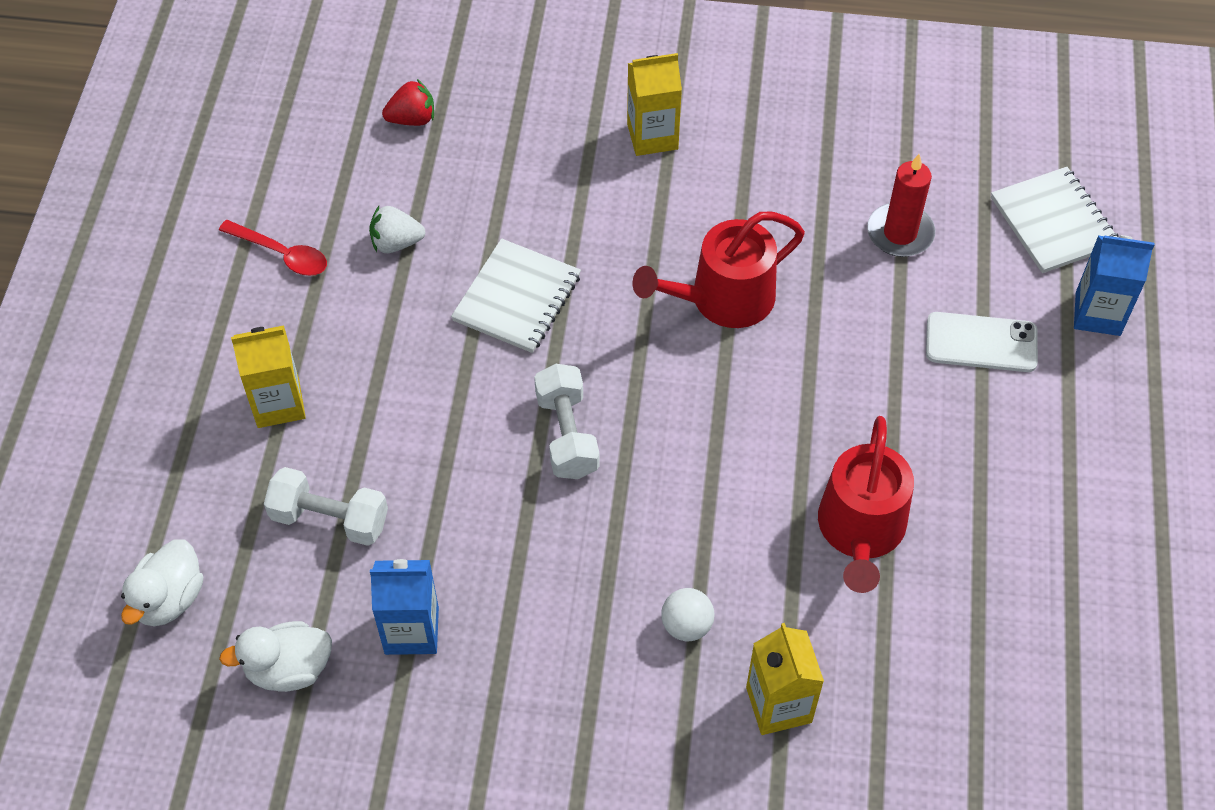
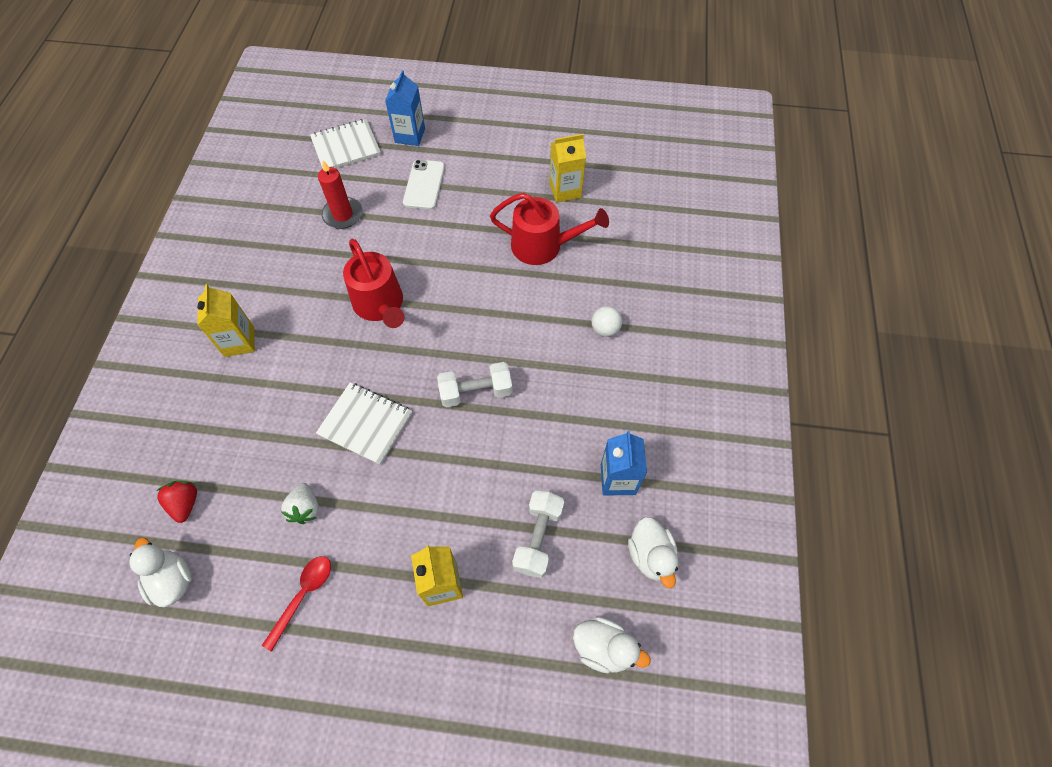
camera: 90 degrees left, 5 degrees up
(316, 124) = (172, 580): none -> white duck
(778, 705) = (649, 288): yellow carton -> yellow carton (565, 190)

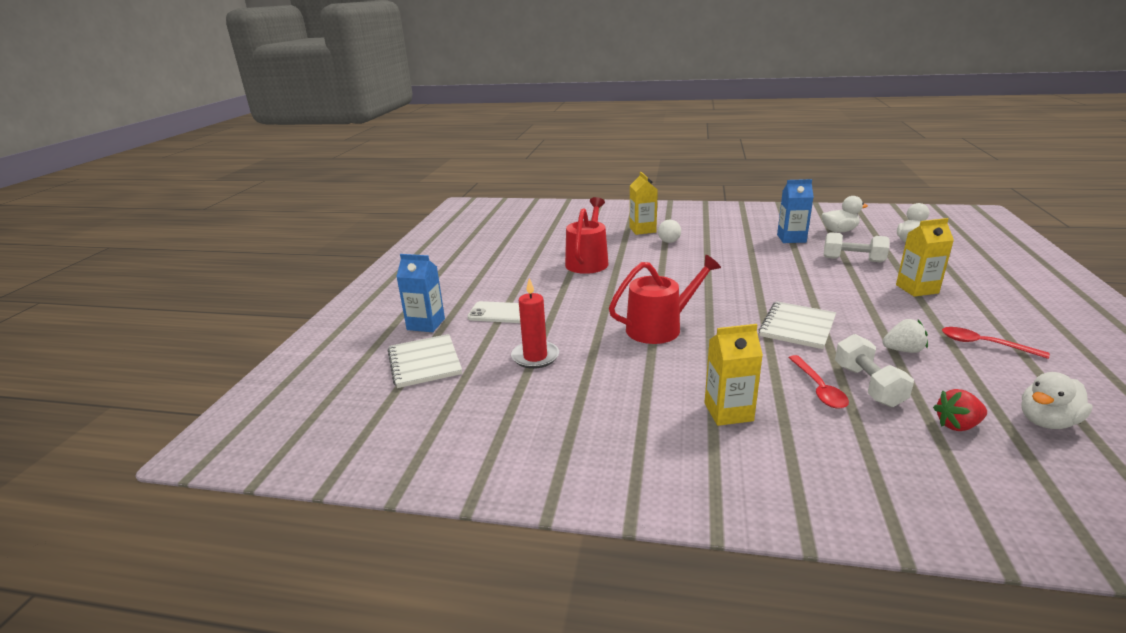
camera: 85 degrees left, 35 degrees down
(256, 414) = (819, 389): none -> red spoon
(476, 392) = (742, 282): white dumbbell -> white dumbbell (868, 385)
(565, 190) = (527, 254): yellow carton -> yellow carton (642, 230)

